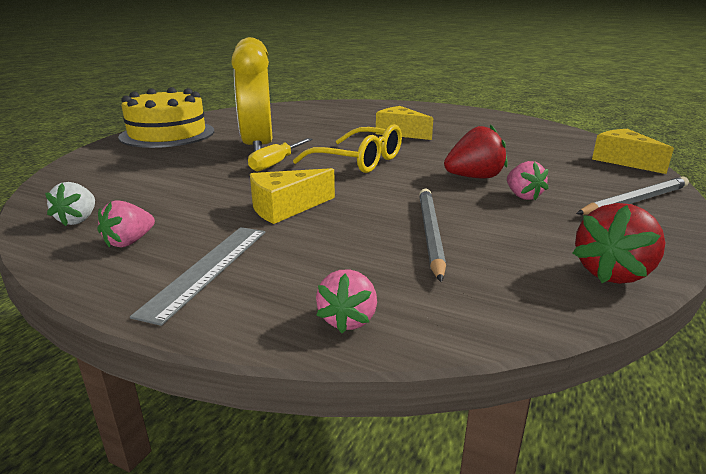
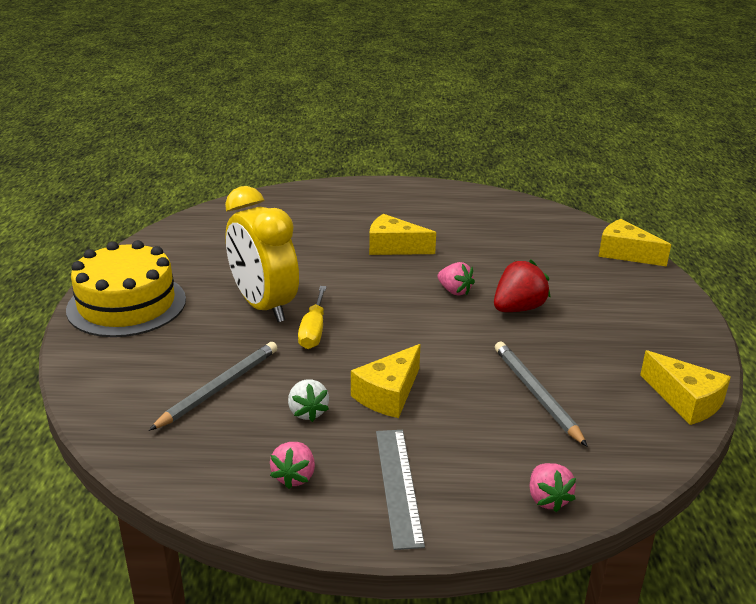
camera: 25 degrees left, 5 degrees up
(78, 220) = (207, 465): white strawberry -> white strawberry (307, 412)
(358, 161) = (393, 307): yellow glasses -> none
(523, 196) = (574, 326): pink strawberry -> pink strawberry (454, 291)
(612, 273) = (685, 401): red strawberry -> yellow cheese
(635, 201) = (661, 311): grey pencil -> grey pencil (219, 388)

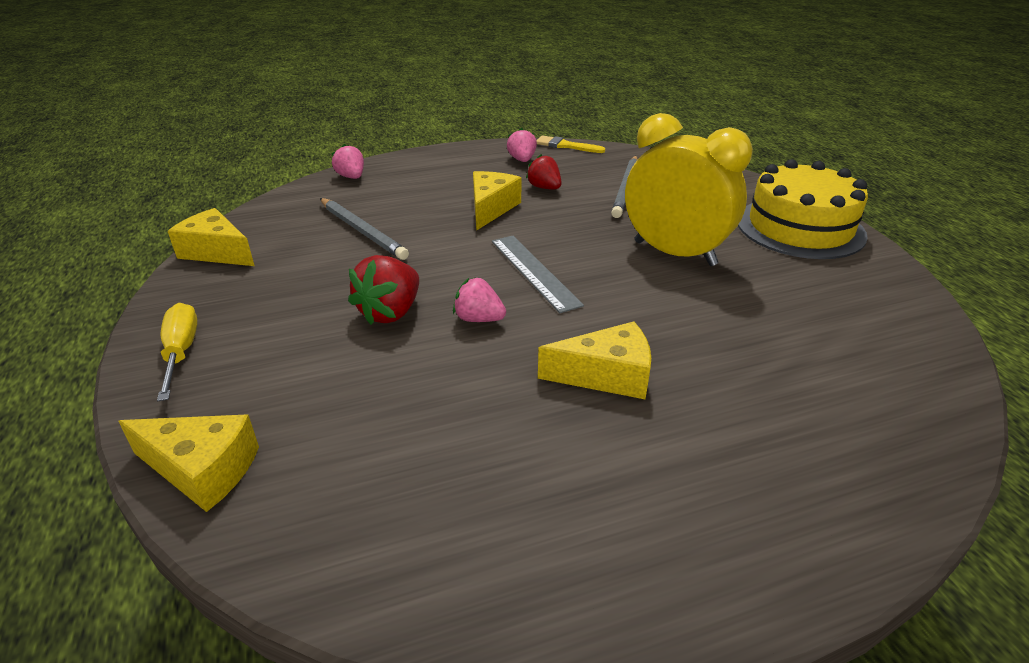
camera: 160 degrees right, 5 degrees up
(205, 497) = (565, 146): none -> yellow brush
(307, 412) = (544, 188): white strawberry -> red strawberry
(313, 330) = (599, 241): yellow screwdriver -> yellow screwdriver (181, 352)
(398, 485) = (453, 167): grey ruler -> grey ruler (534, 272)

